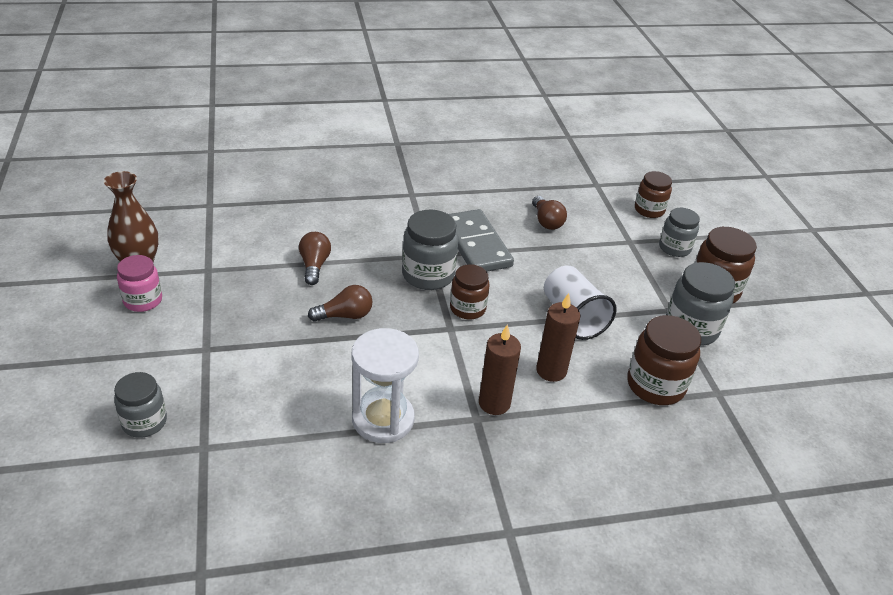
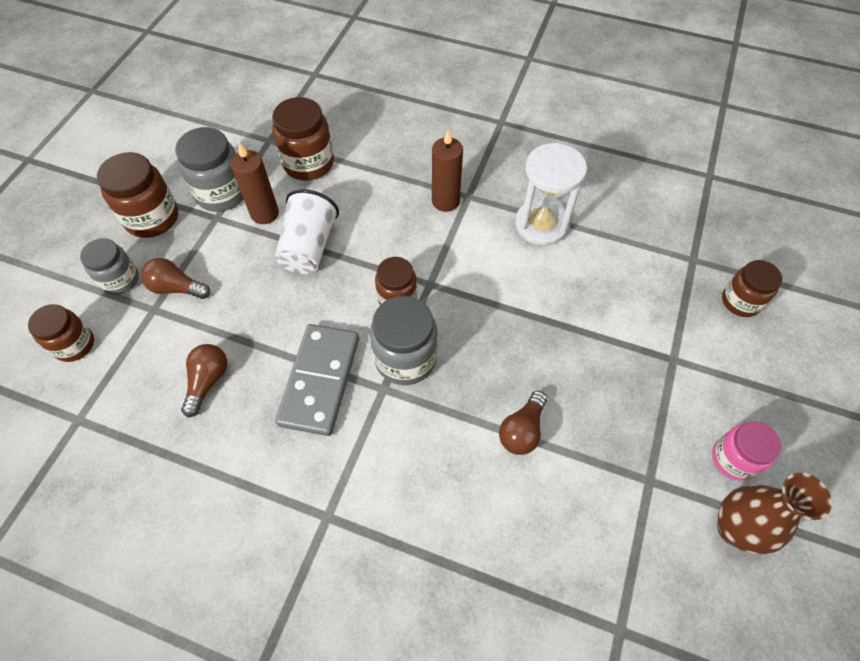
camera: 145 degrees left, 20 degrees up
(144, 422) = (740, 301): grey jar -> brown jar
(345, 315) = (522, 342): brown light bulb -> brown light bulb (176, 288)
(551, 371) = (377, 207): brown candle -> brown candle (265, 213)

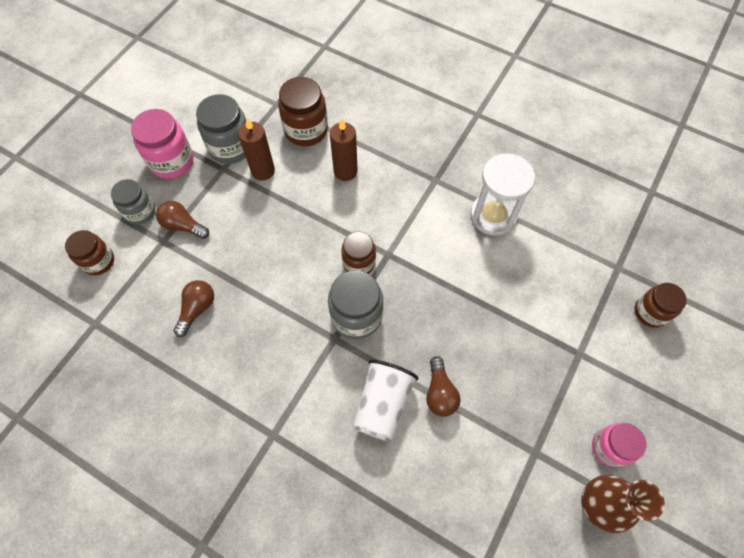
camera: 10 degrees right, 5 degrees up
(152, 218) = (172, 161): brown jar -> pink jar
(309, 247) = (294, 206): white cup -> white cup (382, 404)
(319, 380) = (284, 323): grey domino -> none
(445, 201) = (415, 182): brown candle -> brown candle (345, 171)
(522, 430) = (440, 392): brown light bulb -> brown light bulb turned 45 degrees counterclockwise

